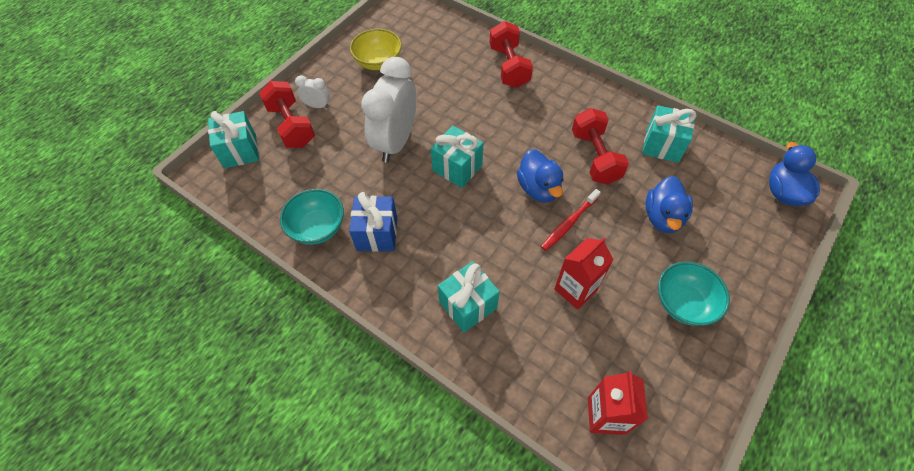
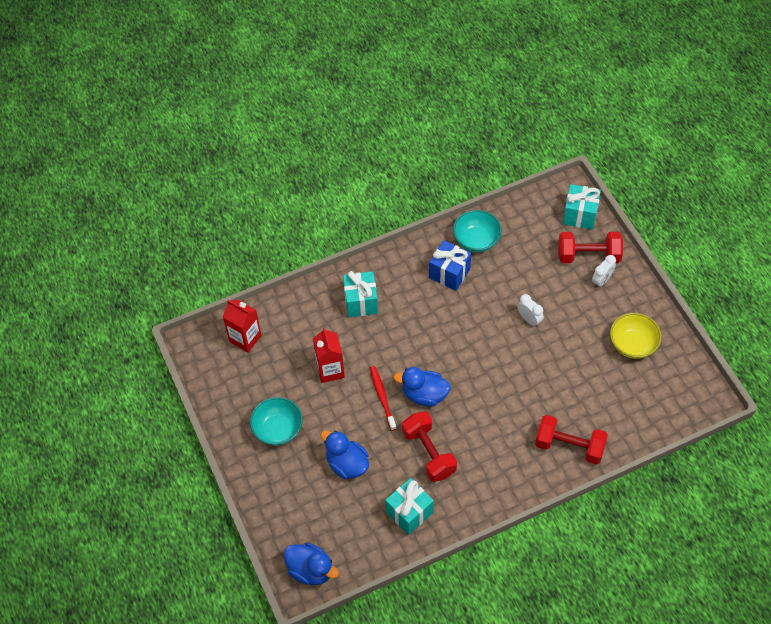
camera: 120 degrees right, 0 degrees up
(396, 142) = (529, 319): white clock -> white clock, size x0.44
(457, 168) = (477, 349): turquoise gift -> none
(595, 157) = (429, 453): red dumbbell -> red dumbbell turned 45 degrees clockwise

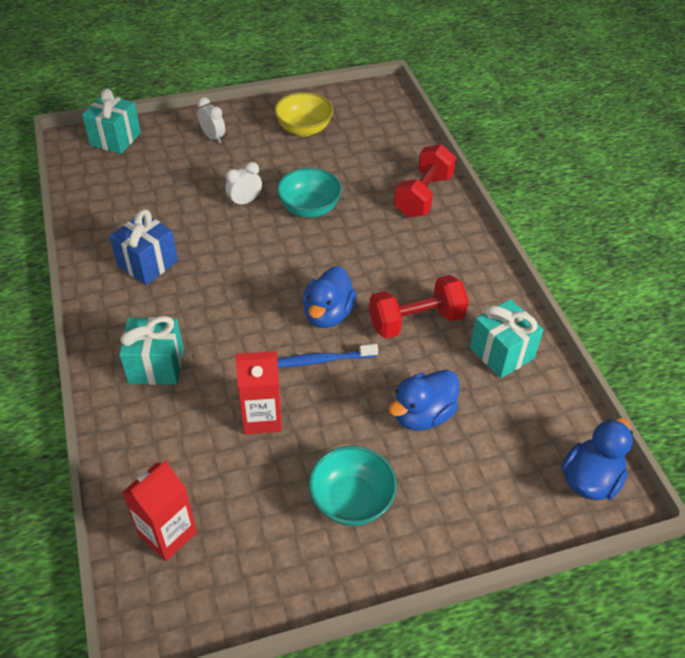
camera: 85 degrees left, 10 degrees down
(382, 397) = (322, 360): red toothbrush -> blue toothbrush
(476, 240) = (108, 230): turquoise bowl -> turquoise bowl (309, 208)
(588, 255) = (175, 141): red dumbbell -> none

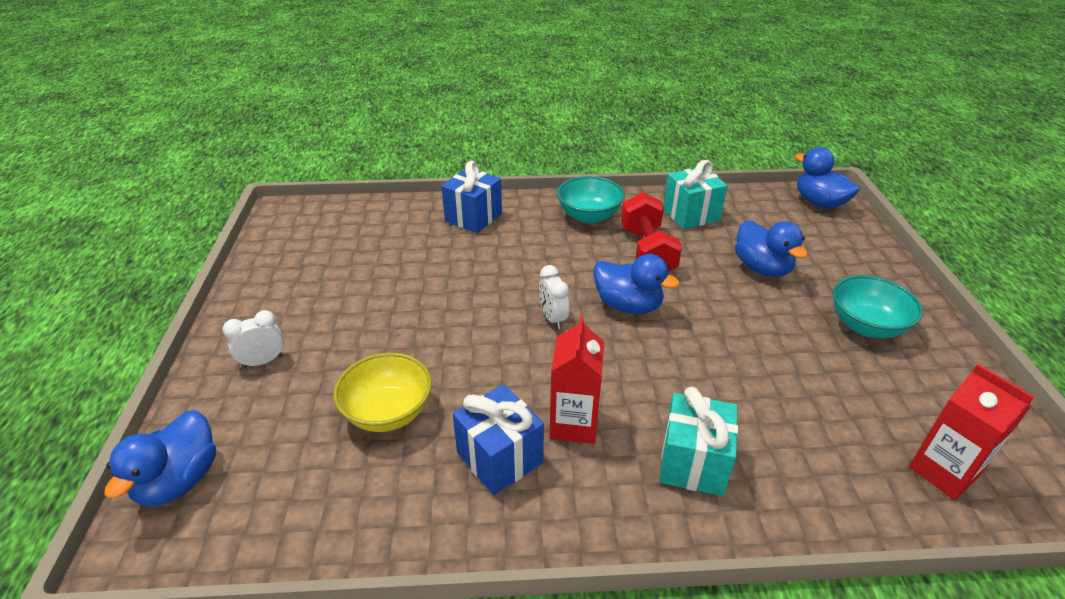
camera: 75 degrees left, 10 degrees down
(115, 139) = (179, 480): turquoise gift -> blue duck
(245, 201) = (417, 346): white clock -> white clock (553, 318)
(262, 417) = (772, 374): red carton -> red carton (574, 424)
(304, 129) = (308, 278): yellow bowl -> yellow bowl (388, 412)
(309, 208) = (456, 294): turquoise bowl -> turquoise bowl (589, 216)
(322, 360) = (693, 319): blue toothbrush -> none
(423, 196) = (473, 217): red dumbbell -> blue gift

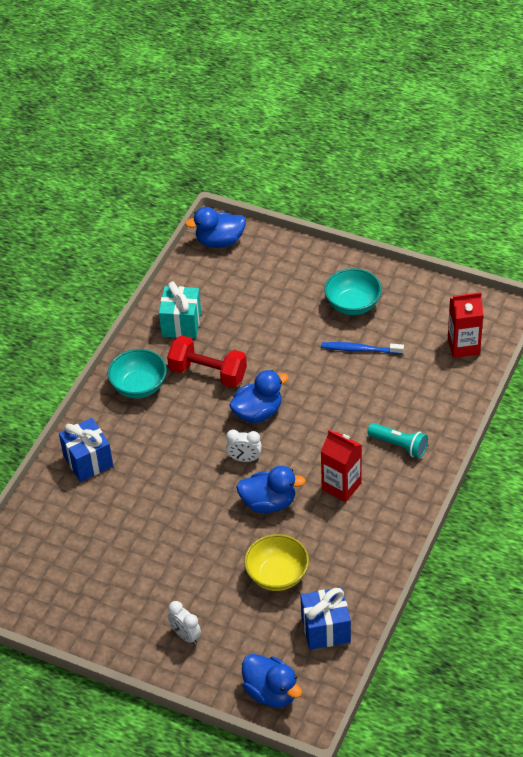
camera: 60 degrees left, 10 degrees up
(263, 361) = (185, 635): white clock -> white clock turned 45 degrees counterclockwise
(499, 458) = (345, 531): blue gift -> blue gift (325, 629)
(693, 463) = (399, 445): turquoise gift -> turquoise flashlight
(762, 268) = (268, 320): blue duck -> blue duck (269, 503)
(808, 358) = (360, 349): none -> blue toothbrush

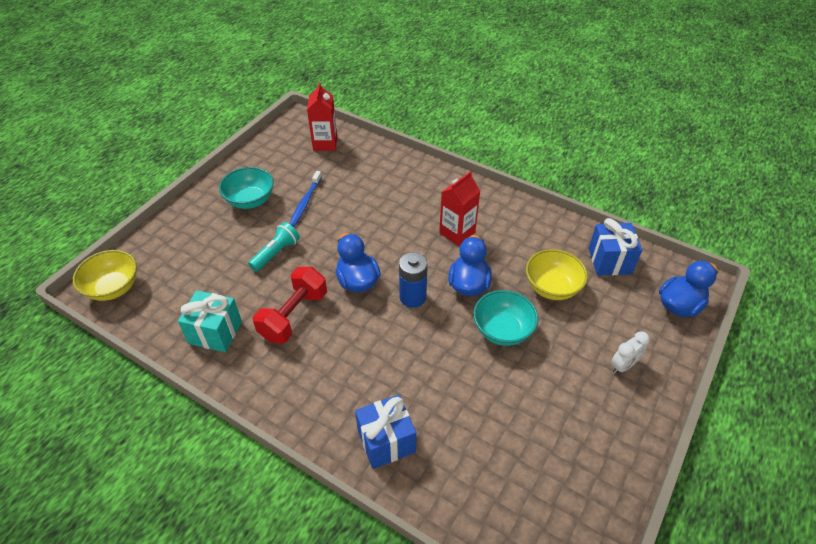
camera: 85 degrees left, 0 degrees up
(139, 386) = (290, 380): turquoise bowl -> turquoise bowl (502, 330)
(219, 241) = (113, 288): blue duck -> yellow bowl
(244, 459) = (412, 297): white clock -> blue battery
(399, 445) = (419, 192): turquoise flashlight -> turquoise flashlight (276, 253)

